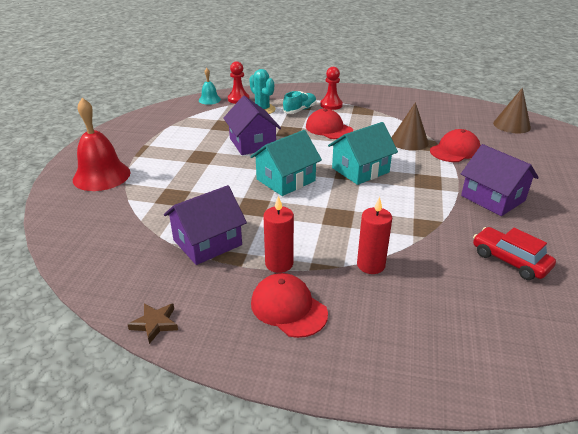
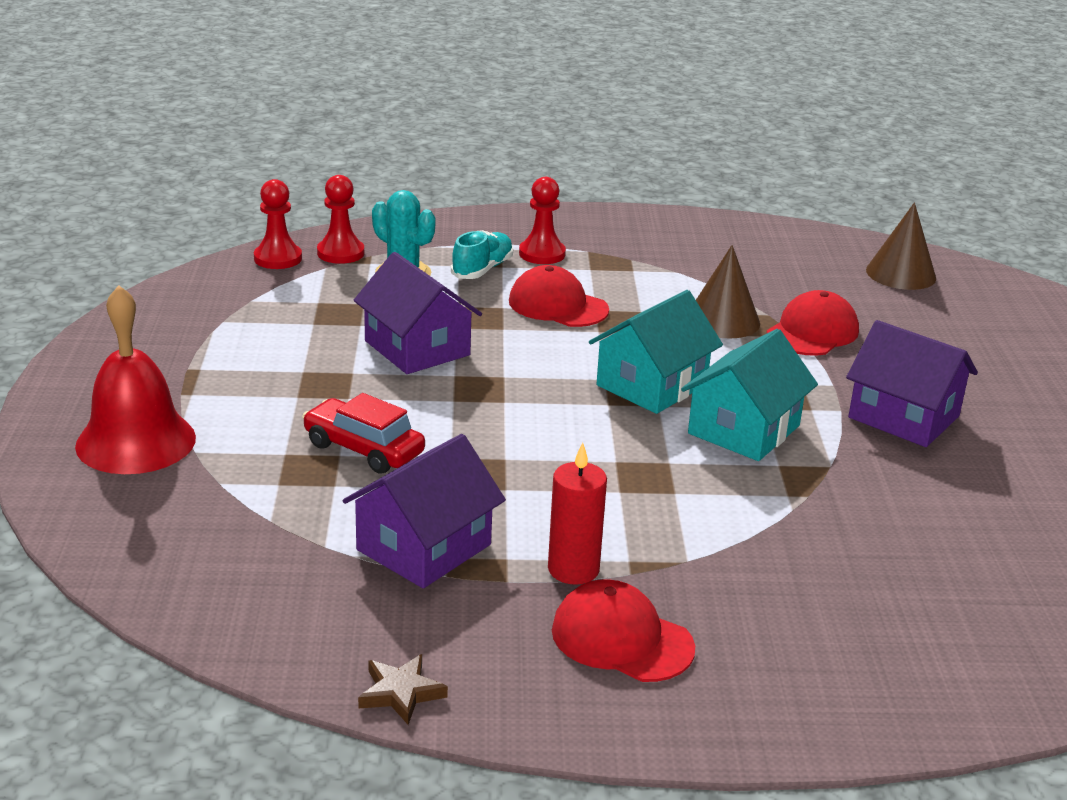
camera: 15 degrees left, 5 degrees down
(209, 100) = (278, 258): turquoise bell -> red pawn
(286, 180) = (518, 417): turquoise house -> turquoise house (744, 429)
(371, 265) = (733, 553): red candle -> none
(509, 260) = (958, 521): red car -> red car (363, 449)

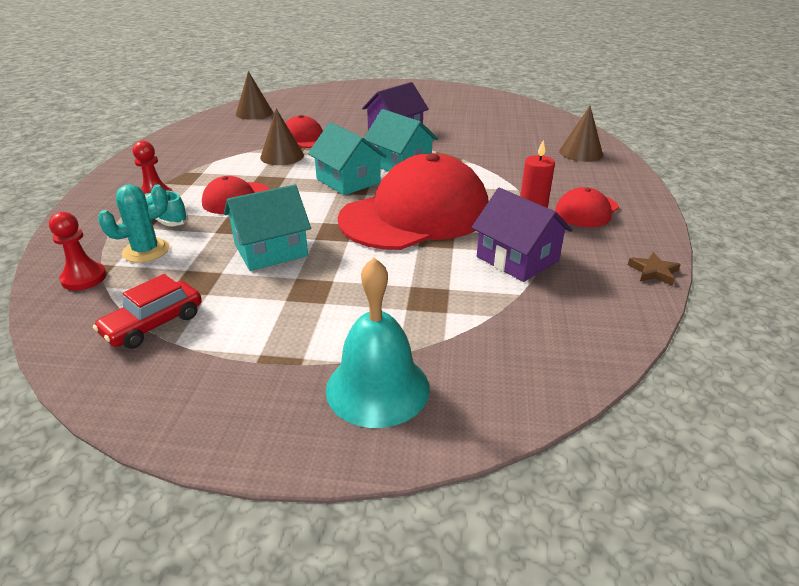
camera: 80 degrees left, 5 degrees up
(136, 441) = (377, 388): red bell -> turquoise bell
(278, 258) = (66, 311): red pawn -> none
(363, 449) = (404, 276): red car -> red car (154, 324)
(417, 348) = (270, 250): purple house -> turquoise house
(548, 451) = (415, 215): none -> red cap
(930, 661) = (581, 153): none -> brown cone

